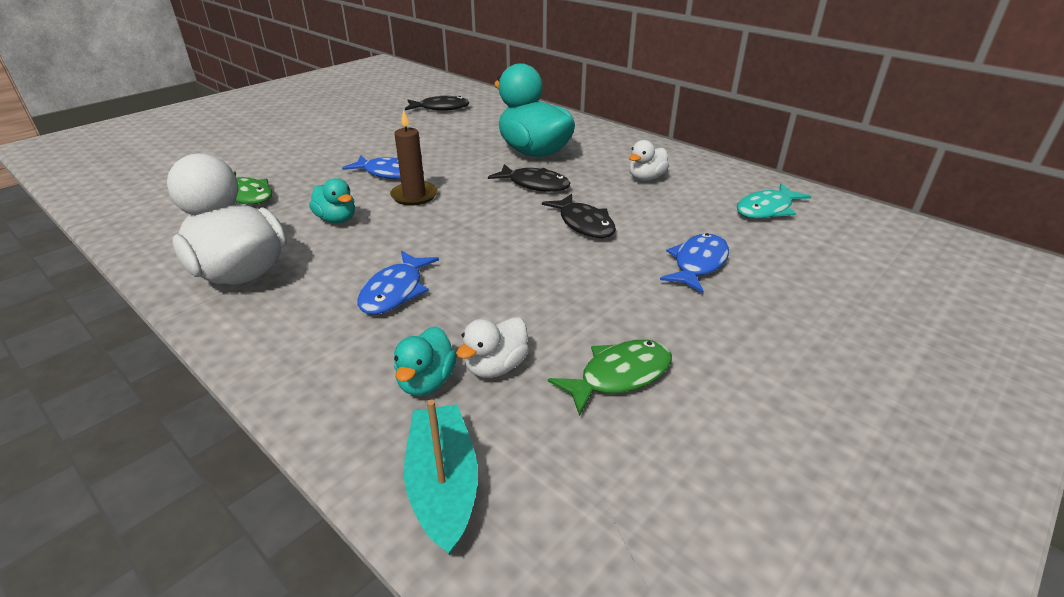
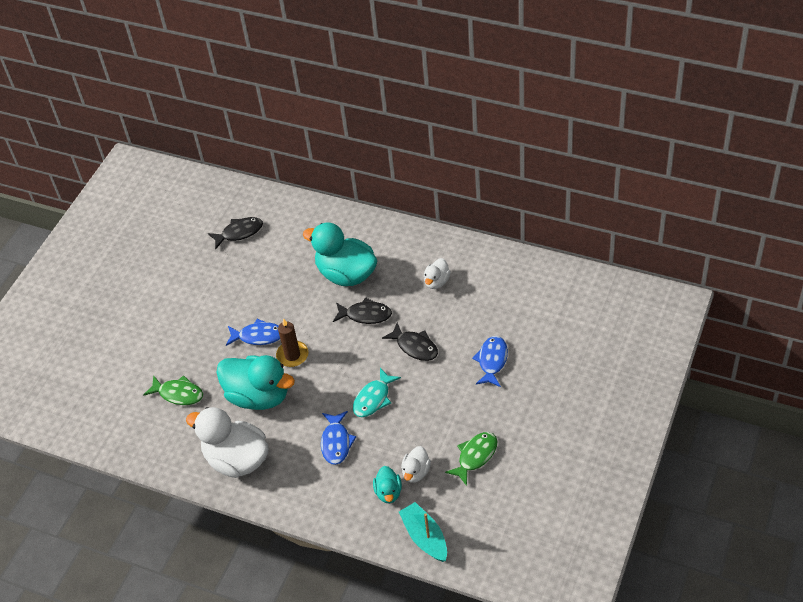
camera: 15 degrees left, 15 degrees up
(337, 219) = (258, 396): turquoise duck -> turquoise duck, size x2.07
(767, 209) = (521, 292): turquoise fish -> turquoise fish (373, 398)

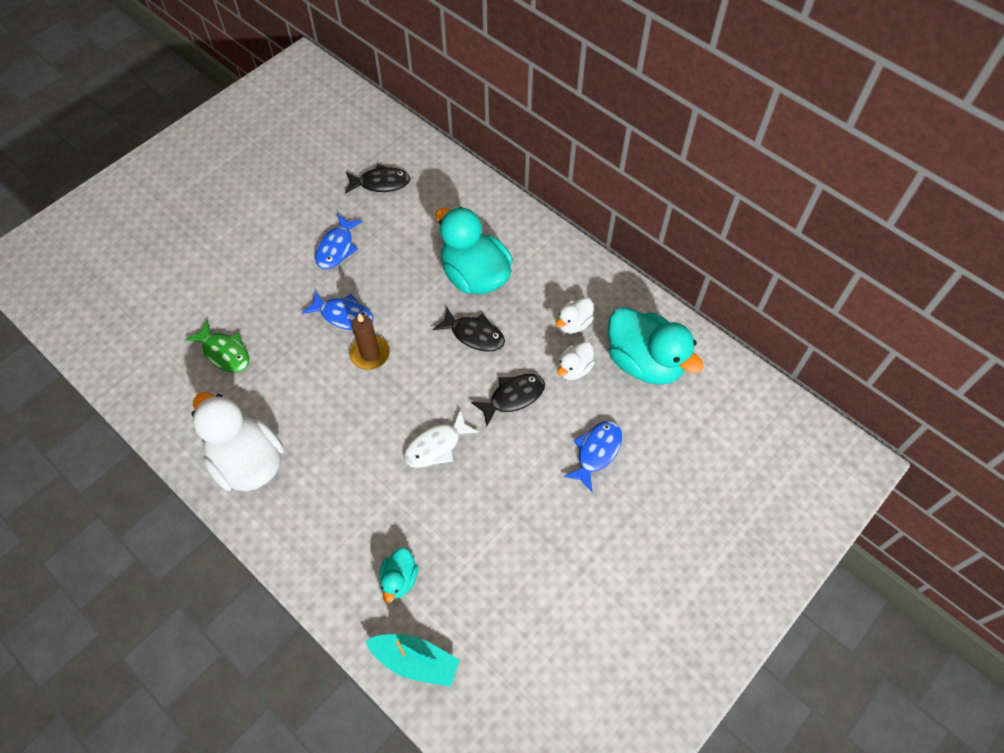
camera: 15 degrees right, 10 degrees up
(258, 396) = (309, 390): turquoise duck -> turquoise duck (644, 362)
(336, 442) = (368, 486): blue fish -> blue fish (337, 248)
(373, 398) = (436, 446): turquoise fish -> white fish
(415, 346) = (513, 397): black fish -> black fish turned 90 degrees counterclockwise
(416, 472) = (443, 565): white duck -> white duck (574, 369)
(425, 537) = (415, 661): turquoise boat -> turquoise boat turned 120 degrees clockwise
(475, 456) = (523, 574): green fish -> none

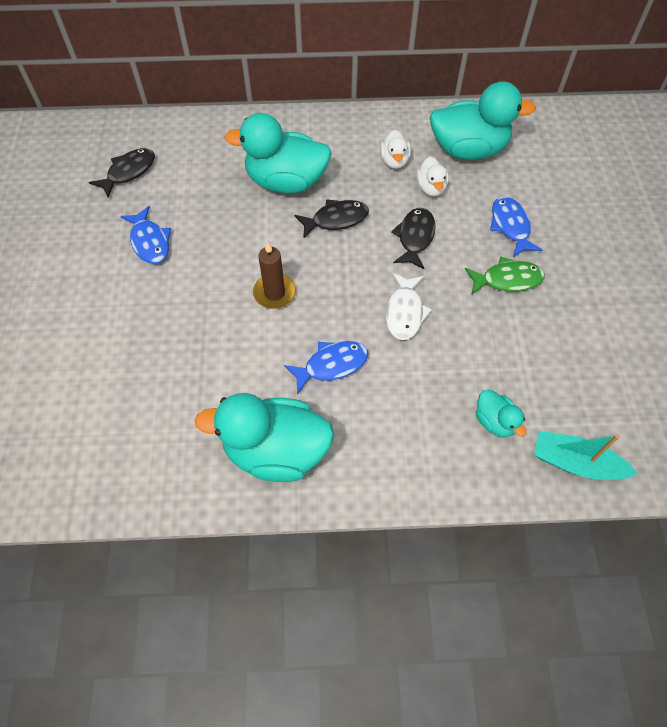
camera: 45 degrees left, 0 degrees up
(224, 352) = (148, 391): green fish -> green fish (507, 280)
(248, 462) = (276, 451): white duck -> turquoise duck
(343, 315) = (218, 284): blue fish -> blue fish (331, 365)
(415, 661) = (575, 463): turquoise boat -> turquoise boat turned 135 degrees counterclockwise

